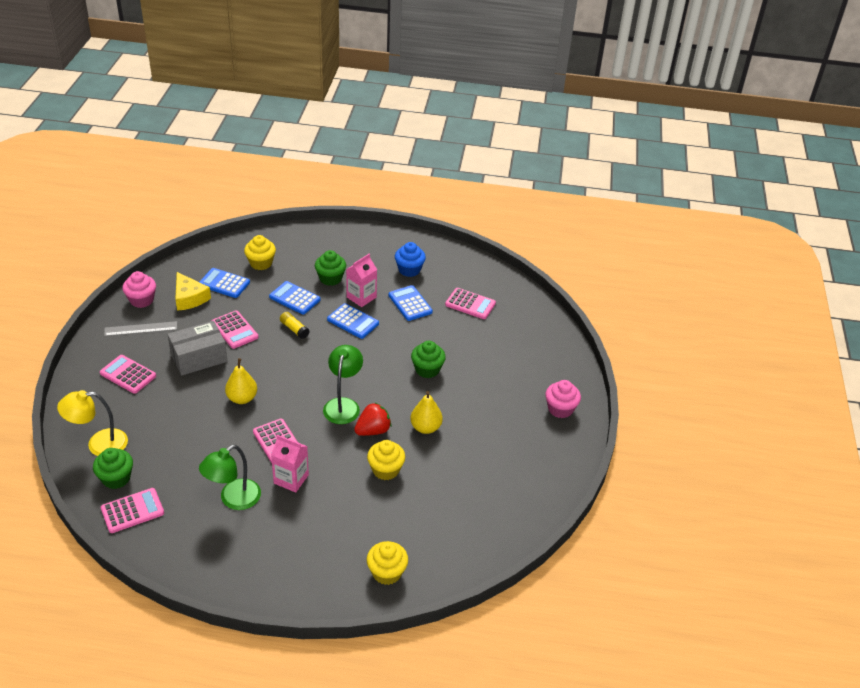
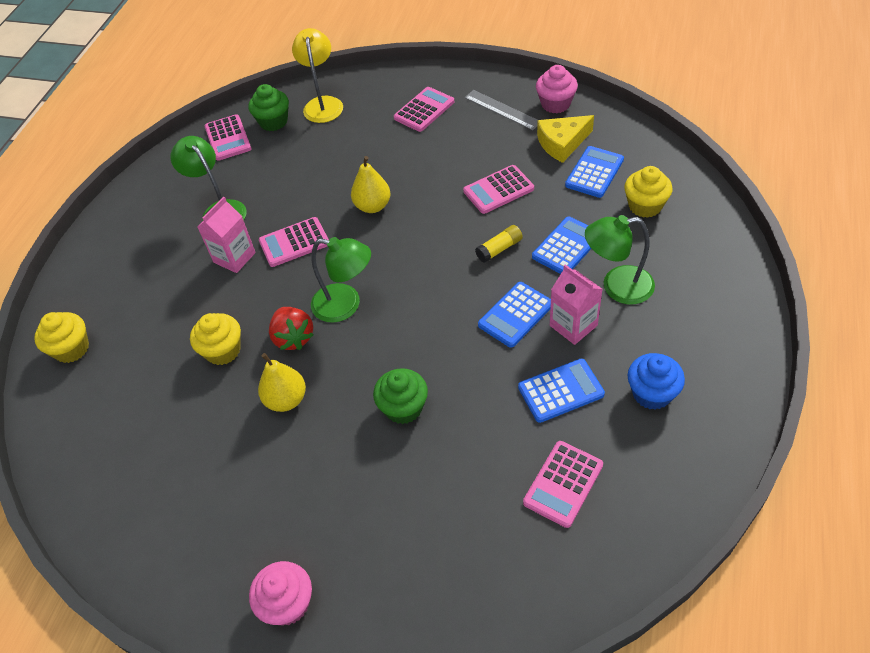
camera: 105 degrees right, 10 degrees up
(141, 329) = (502, 110): grey ruler -> grey ruler turned 45 degrees counterclockwise
(199, 357) = (448, 163): grey box -> none
(330, 278) = (617, 286): green cupcake -> green lamp

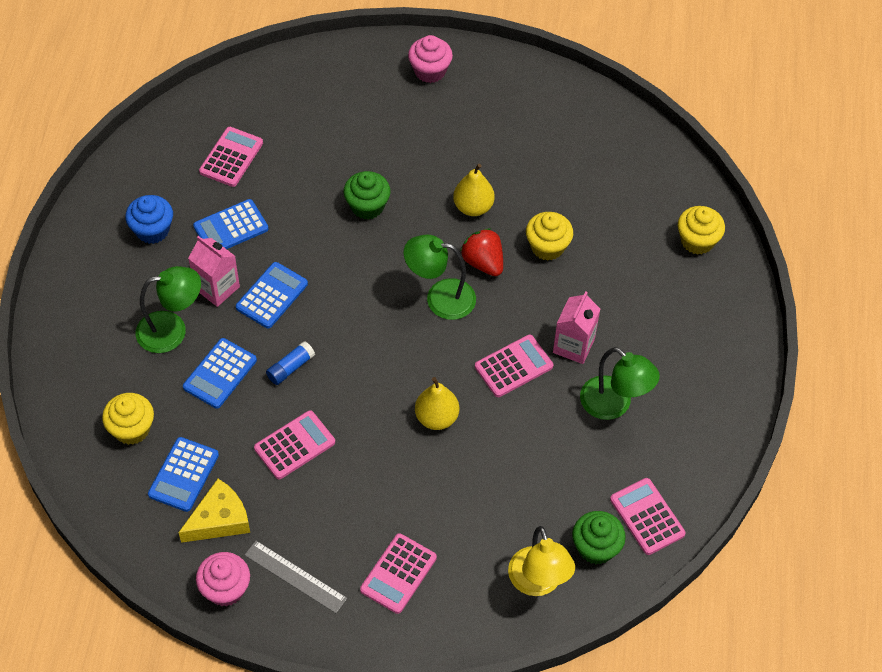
camera: 165 degrees right, 5 degrees up
(499, 249) = (290, 368): yellow glue stick -> blue glue stick

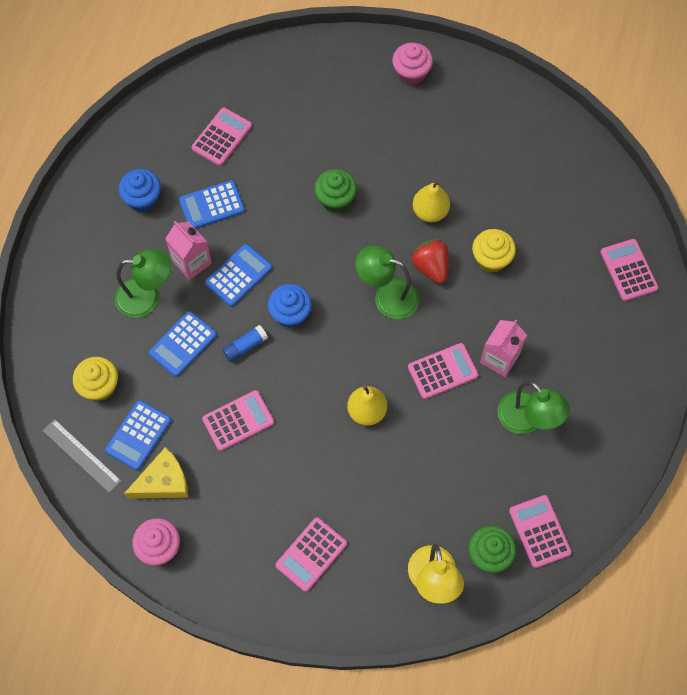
camera: 10 degrees right, 10 degrees up
(295, 576) = (221, 544): grey ruler -> grey ruler (82, 455)
(336, 328) = (290, 314): none -> blue cupcake
(697, 241) = (628, 270): yellow cupcake -> pink calculator

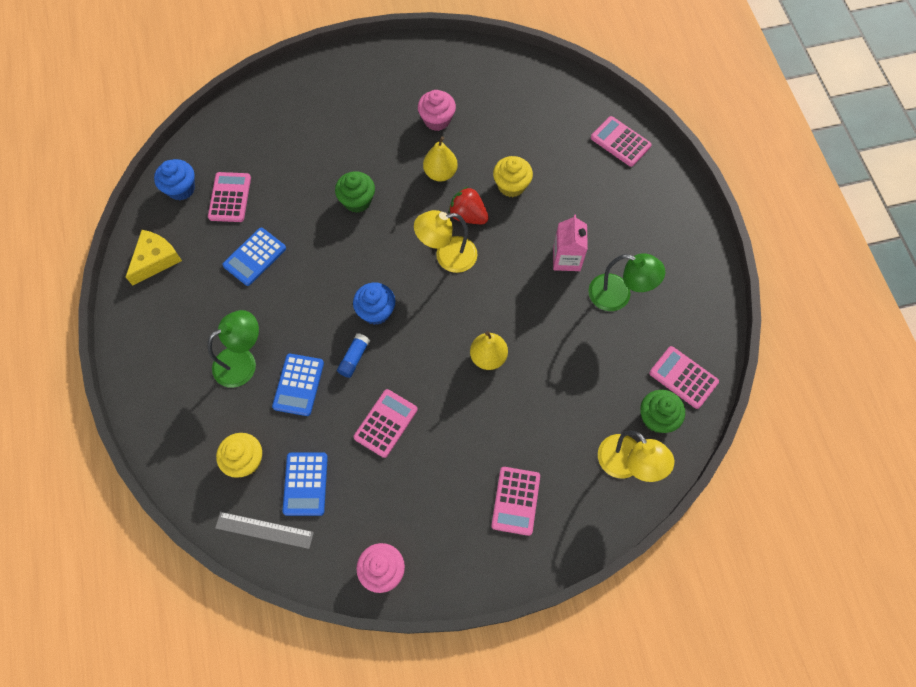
camera: 30 degrees left, 0 degrees up
(143, 199) = (190, 281): blue cupcake -> blue cupcake (181, 189)
(163, 481) = (352, 511): yellow cheese -> yellow cheese (155, 260)
(192, 262) = (265, 312): pink carton -> none
(238, 275) = (312, 302): blue calculator -> none
(387, 296) = (447, 256): green lamp -> yellow lamp
(411, 73) = (358, 74): pink cupcake -> pink cupcake (437, 120)
(442, 371) = (529, 292): pink calculator -> none

